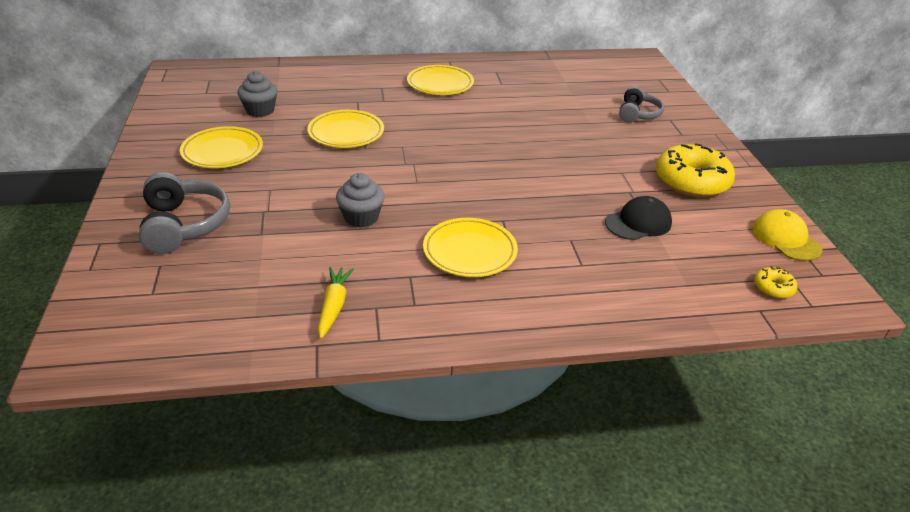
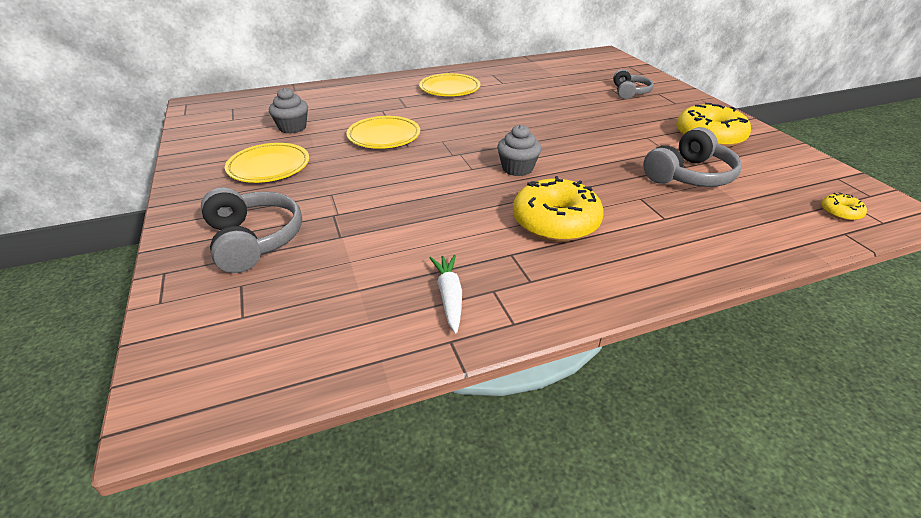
camera: 10 degrees left, 0 degrees up
(334, 306) = (449, 296): yellow carrot -> white carrot
(361, 217) = (435, 207): grey cupcake -> grey cupcake (517, 168)
(469, 251) = (555, 222): yellow plate -> yellow donut
(638, 223) = (689, 175): black cap -> grey headphones
(786, 239) = (818, 171): yellow cap -> none

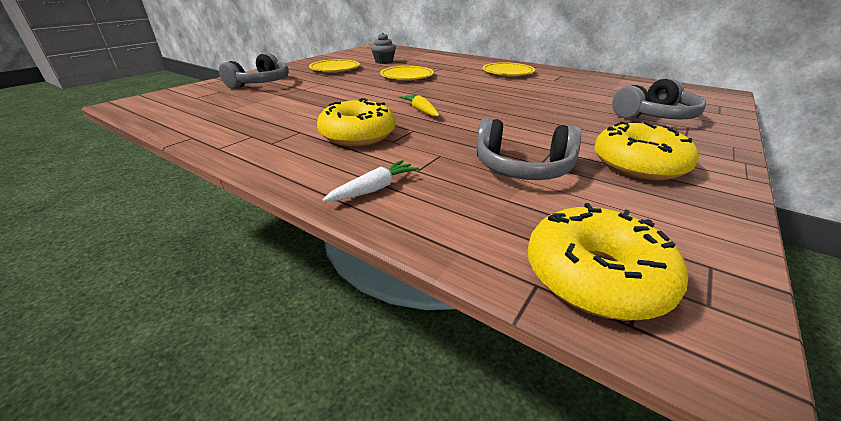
camera: 55 degrees right, 5 degrees down
(449, 296) = (237, 127): white carrot -> white carrot (374, 189)
(517, 168) = (421, 110): grey cupcake -> yellow carrot
(629, 92) = (654, 116): grey headphones -> grey headphones, size x1.53
(840, 212) = (595, 276): yellow donut -> yellow donut, size x2.25

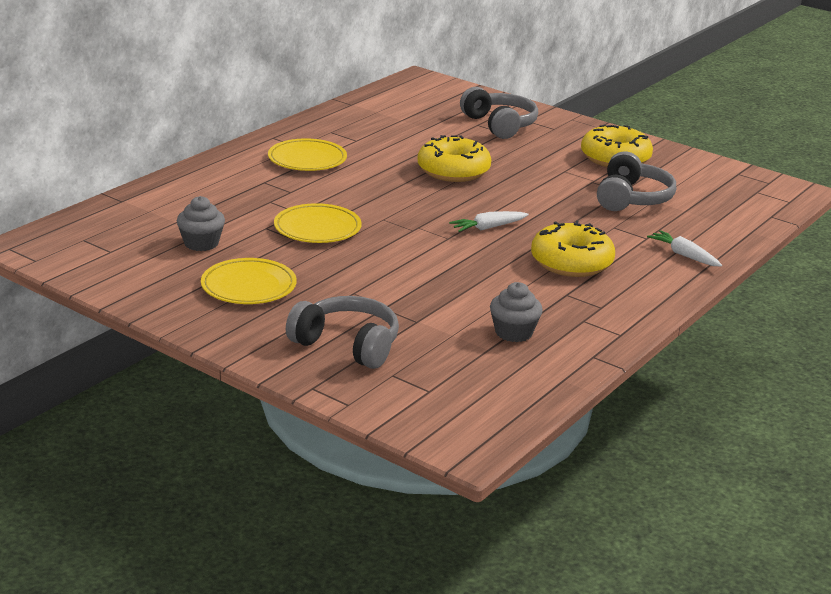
camera: 90 degrees left, 5 degrees down
(248, 115) = (513, 332): none -> grey cupcake
(421, 110) = (488, 228): yellow carrot -> white carrot
(595, 276) = (758, 201): yellow donut -> yellow donut (453, 171)

